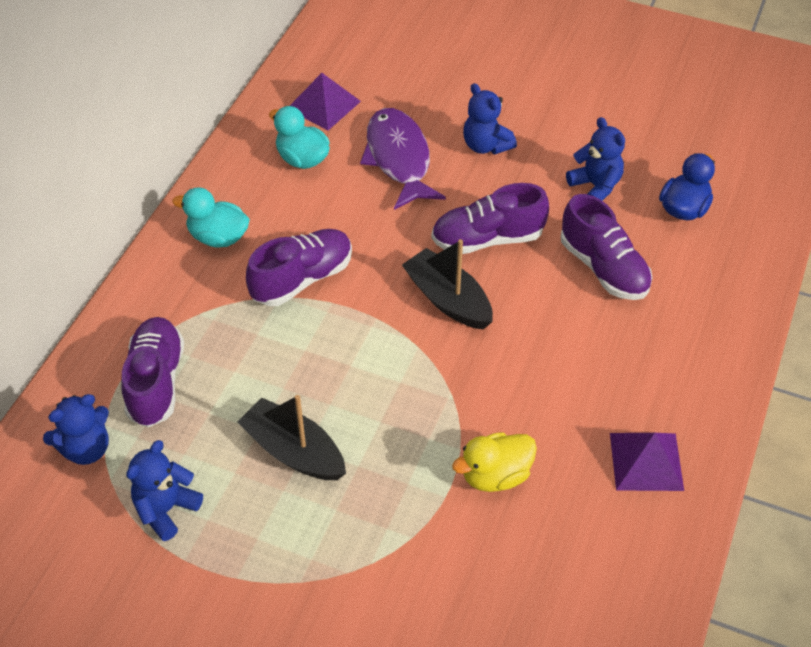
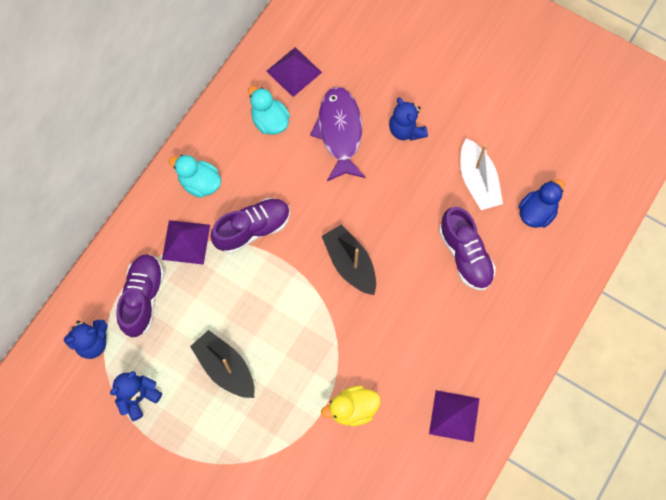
camera: 10 degrees right, 20 degrees up
(209, 306) = (186, 242): none -> purple pyramid
(487, 239) = (389, 216): purple shoe -> none
(595, 186) = (477, 181): blue teddy bear -> white boat

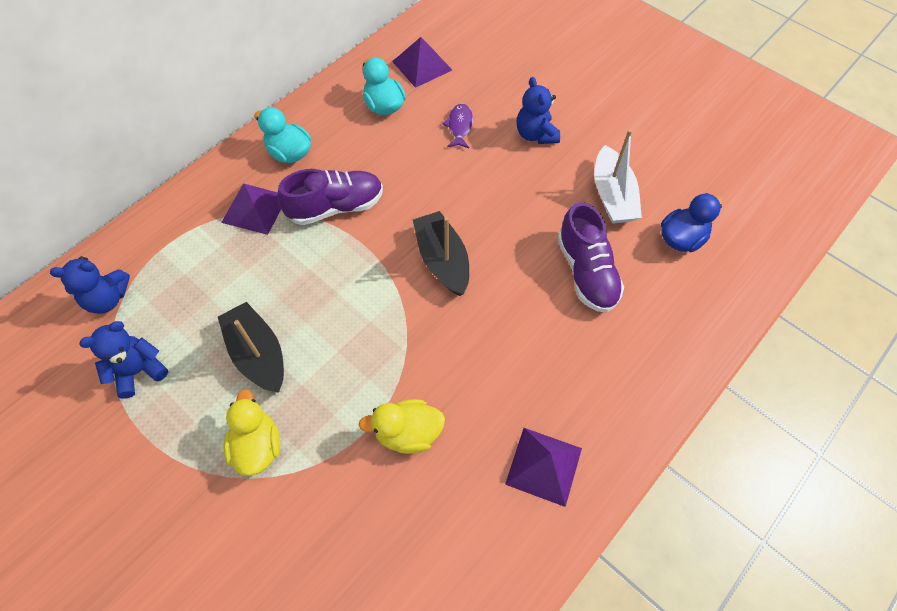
camera: 10 degrees right, 10 degrees down
(143, 298) = (185, 260): purple shoe -> none
(245, 438) = (257, 446): none -> yellow duck
(340, 132) = (459, 126): purple fish -> purple fish, size x0.50

